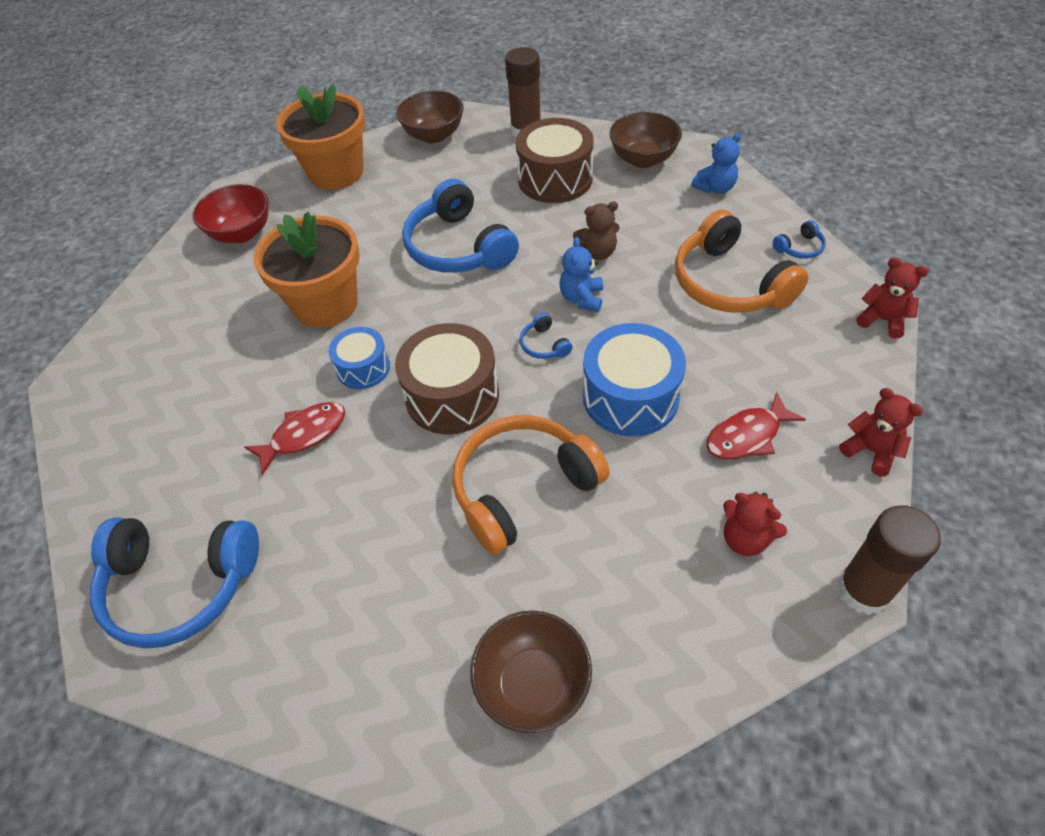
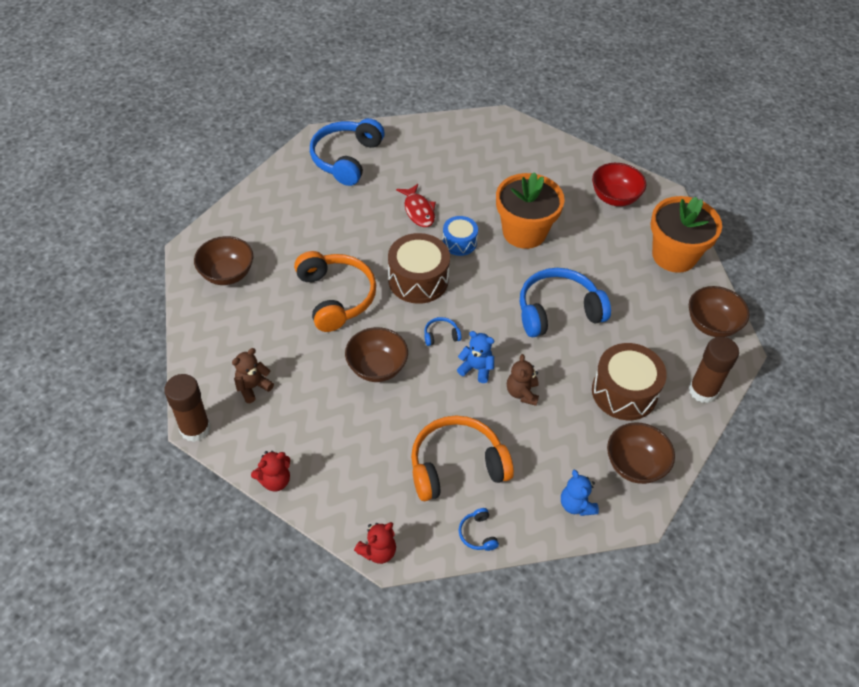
camera: 100 degrees right, 0 degrees up
(630, 397) = (377, 367): blue drum -> brown bowl
(745, 539) = (253, 387): red teddy bear -> brown teddy bear
(747, 436) = (319, 417): red fish -> none

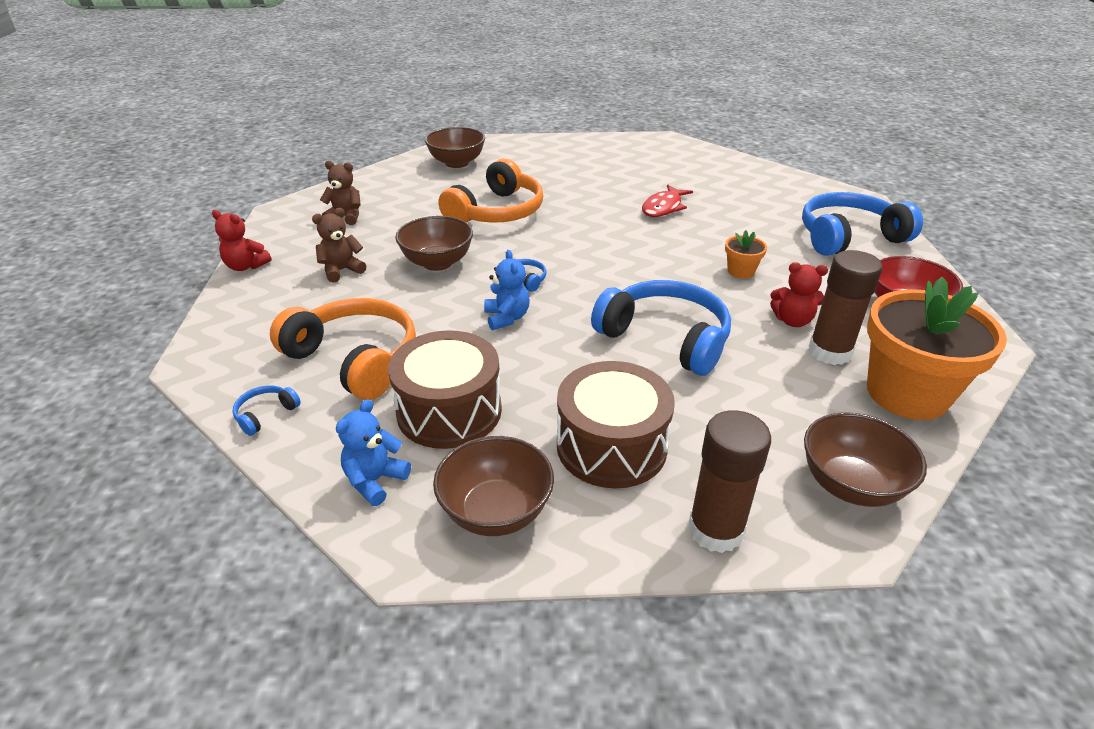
camera: 55 degrees right, 15 degrees down
(195, 428) = (274, 212): brown glue stick -> brown glue stick (829, 352)
(346, 159) = (663, 157): blue headphones -> blue headphones (849, 237)
(378, 551) = (195, 355): red teddy bear -> red teddy bear (792, 321)
(418, 280) = (578, 240): brown drum -> brown drum (449, 411)
(459, 242) = (661, 242): blue drum -> none
(522, 393) = (509, 362): brown teddy bear -> brown teddy bear (341, 270)
(524, 232) = (740, 271): orange flower pot -> orange flower pot, size x0.43

